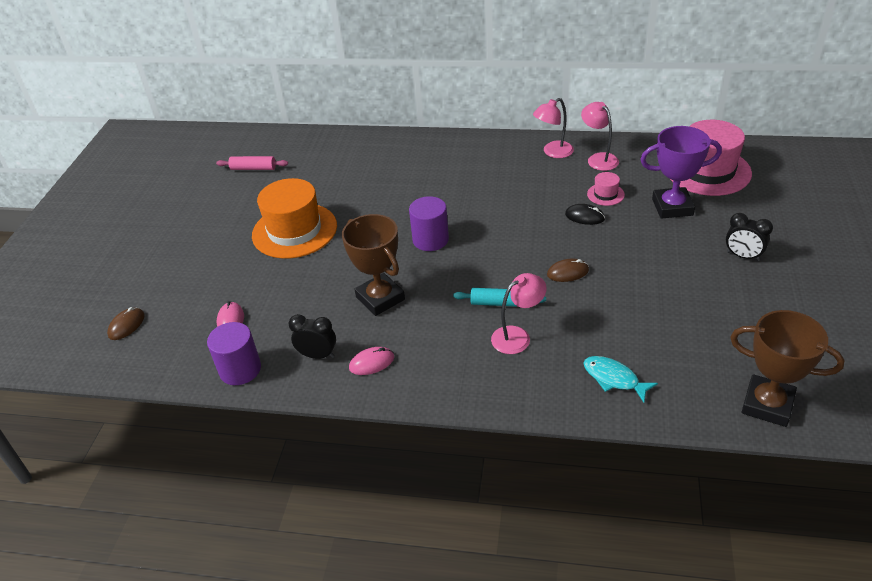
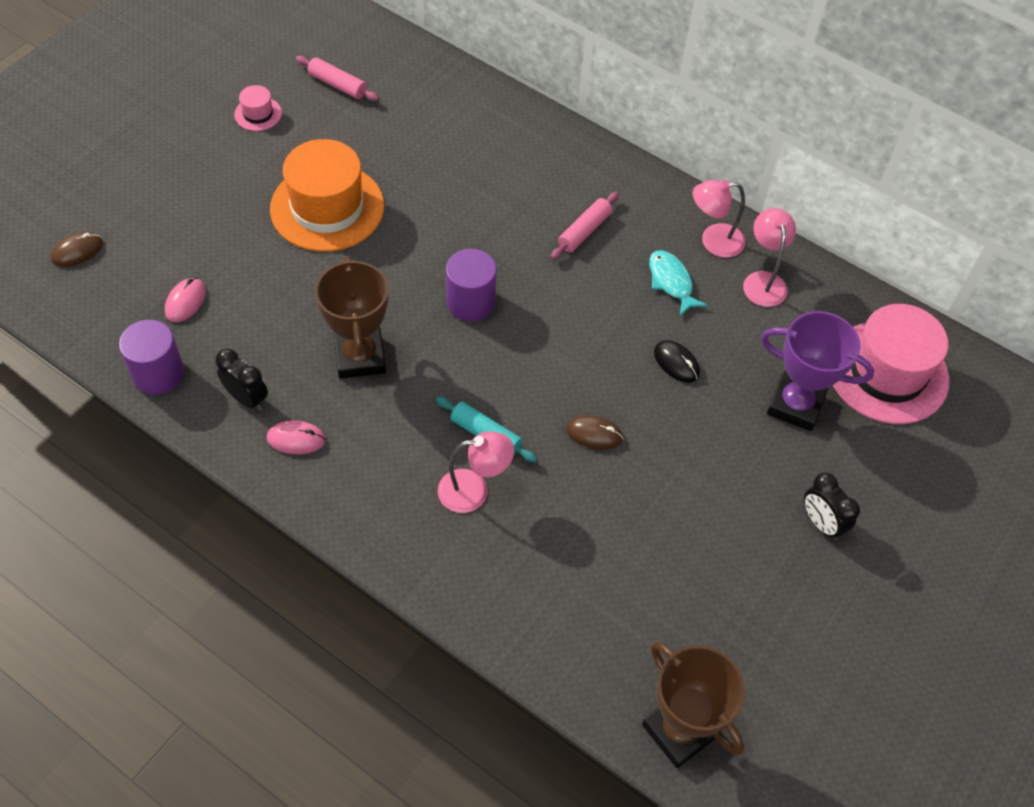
camera: 20 degrees right, 15 degrees up
(472, 177) = (584, 231): none -> pink rolling pin
(605, 194) = (728, 342): pink hat -> pink hat (258, 114)
(614, 378) = (537, 603): turquoise fish -> turquoise fish (671, 282)

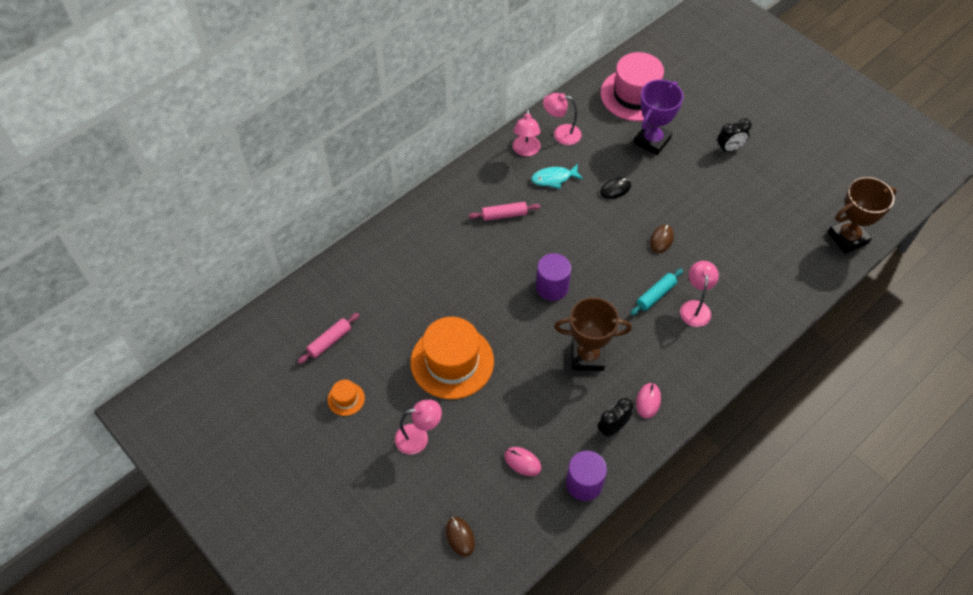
camera: 75 degrees left, 0 degrees up
(211, 191) = (419, 437): none -> pink lamp
(258, 114) = (346, 399): pink hat -> orange hat
(584, 231) = (504, 215): pink rolling pin -> pink rolling pin turned 60 degrees counterclockwise

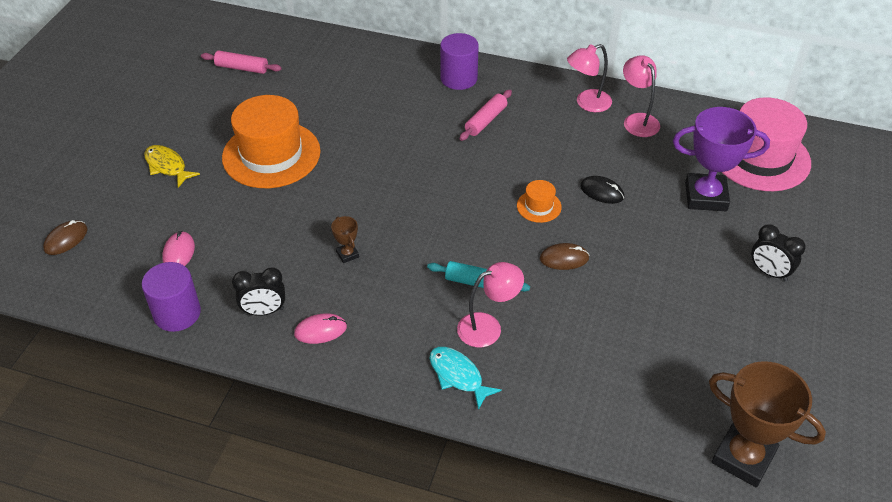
camera: 60 degrees right, 10 degrees down
(346, 399) = (184, 103): orange hat -> orange hat (539, 206)
(419, 437) = (167, 166): pink lamp -> yellow fish
(504, 215) = (485, 120): pink rolling pin -> pink rolling pin turned 75 degrees clockwise
(552, 287) = (420, 191): purple cylinder -> purple cylinder (459, 78)
(554, 178) = (569, 138): turquoise fish -> turquoise fish (458, 376)
(587, 356) = (347, 254): brown trophy -> brown trophy, size x0.43
(612, 428) = (264, 311): black clock -> black clock turned 150 degrees clockwise

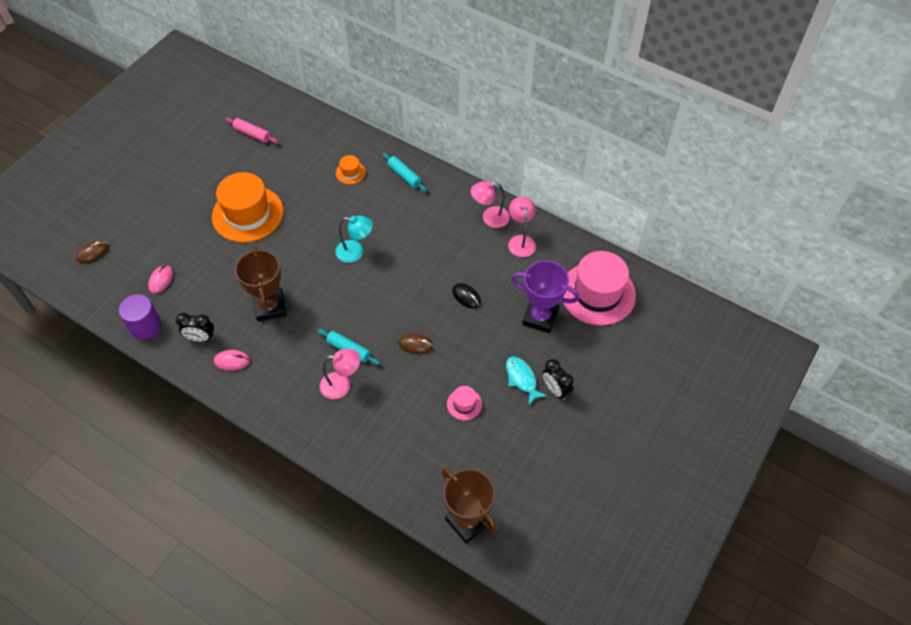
camera: 15 degrees right, 10 degrees up
(167, 166) = (175, 208): yellow fish -> none
(347, 254) = (270, 307): brown trophy -> brown trophy, size x2.32
(435, 170) = (355, 252): none -> turquoise lamp
(458, 376) = (307, 416): turquoise fish -> turquoise fish (522, 379)
(459, 78) = (404, 175): purple cylinder -> turquoise rolling pin
(485, 120) = (409, 217): pink rolling pin -> none
(539, 206) = (416, 298): orange hat -> orange hat (350, 173)
(662, 314) = (464, 404): none -> pink hat

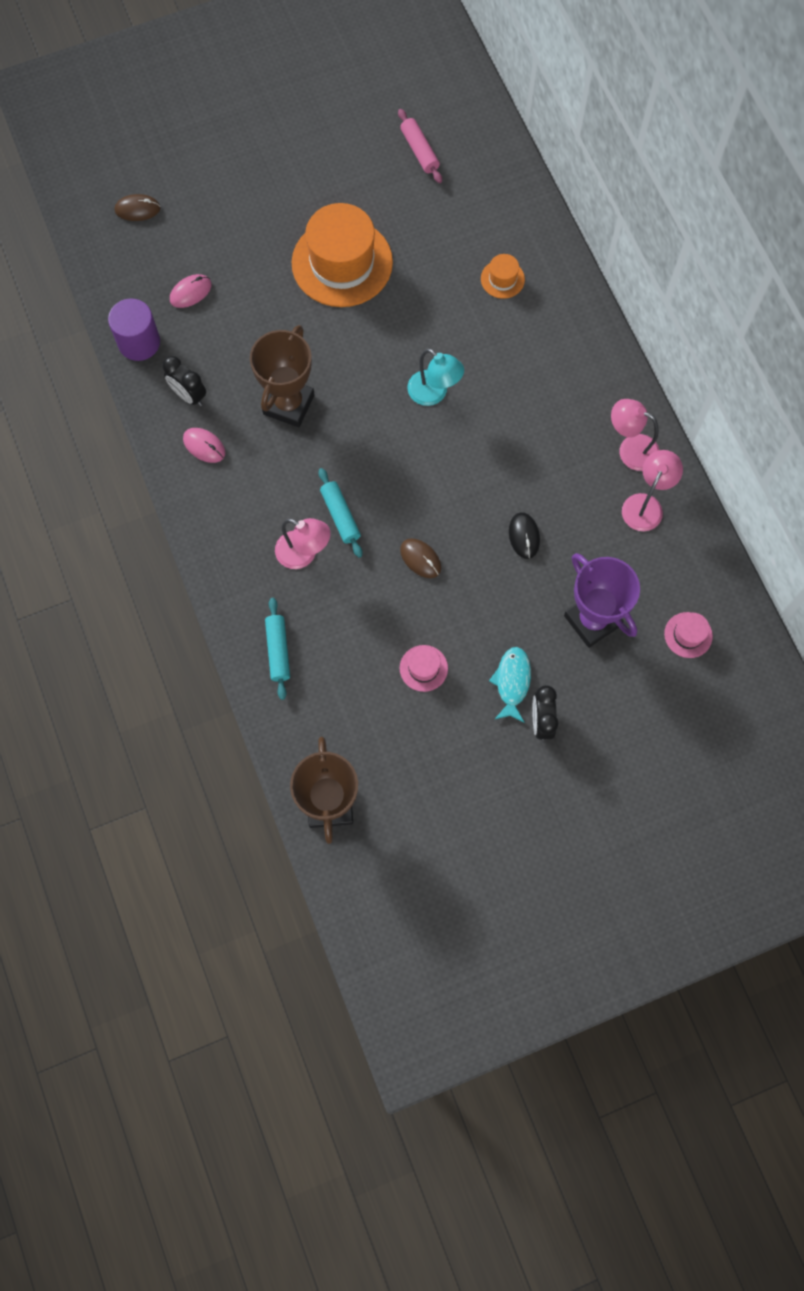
camera: 35 degrees right, 15 degrees up
(404, 175) = (566, 324): turquoise rolling pin -> turquoise rolling pin (278, 650)
(597, 293) = (688, 635): pink hat -> pink hat, size x0.44

